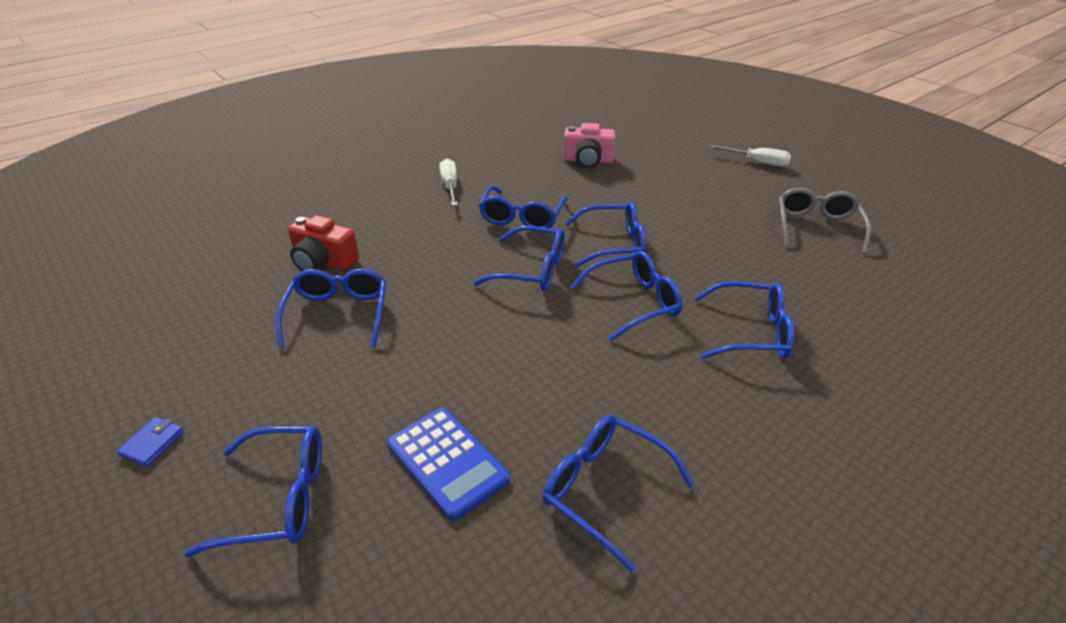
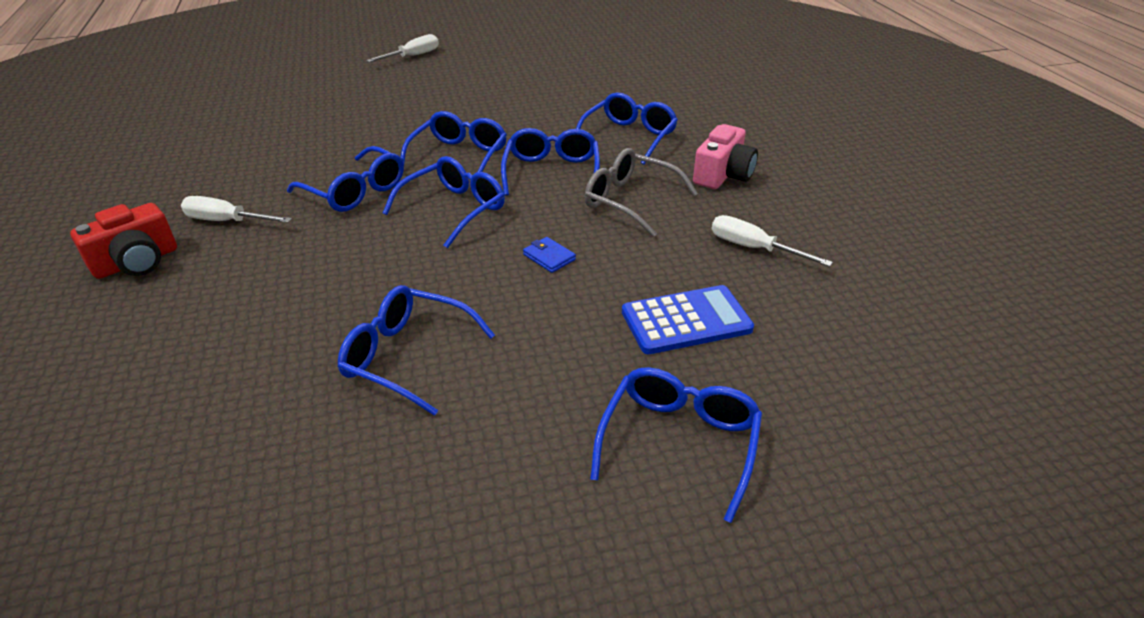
camera: 65 degrees left, 0 degrees up
(152, 444) = (534, 556): blue wallet -> blue wallet (549, 257)
(323, 261) = (280, 353): red camera -> red camera (137, 262)
(588, 160) = (296, 126): pink camera -> pink camera (723, 175)
(605, 489) = (753, 248): blue glasses -> white screwdriver
(817, 227) = (530, 69): grey glasses -> grey glasses (630, 201)

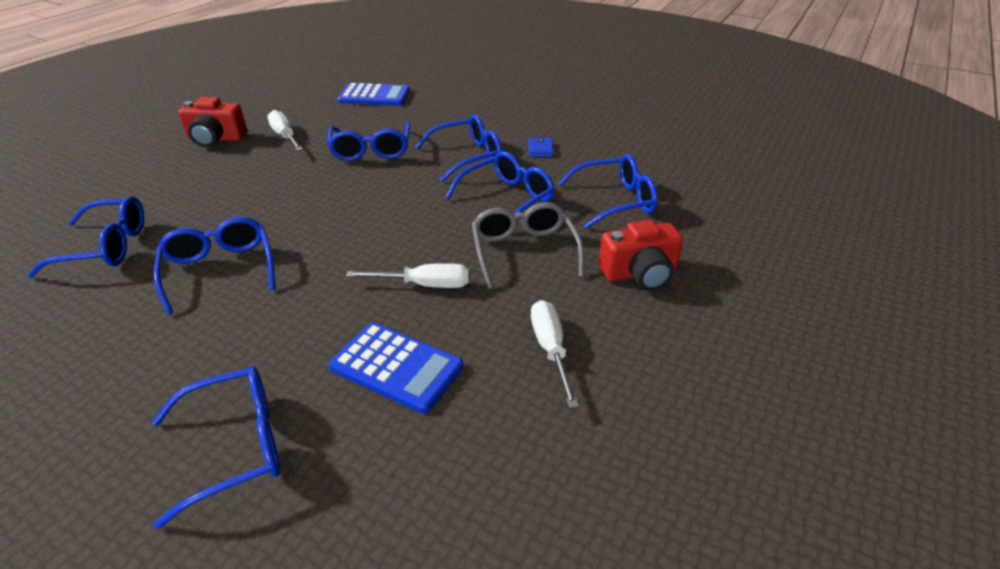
camera: 45 degrees right, 0 degrees up
(258, 144) = (374, 96): none -> blue calculator
(413, 56) = (562, 71): white screwdriver -> white screwdriver (424, 285)
(453, 209) = (401, 192): blue glasses -> blue glasses (106, 247)
(549, 257) = (397, 259): blue wallet -> blue wallet (540, 149)
(723, 175) = (639, 273): pink camera -> red camera

